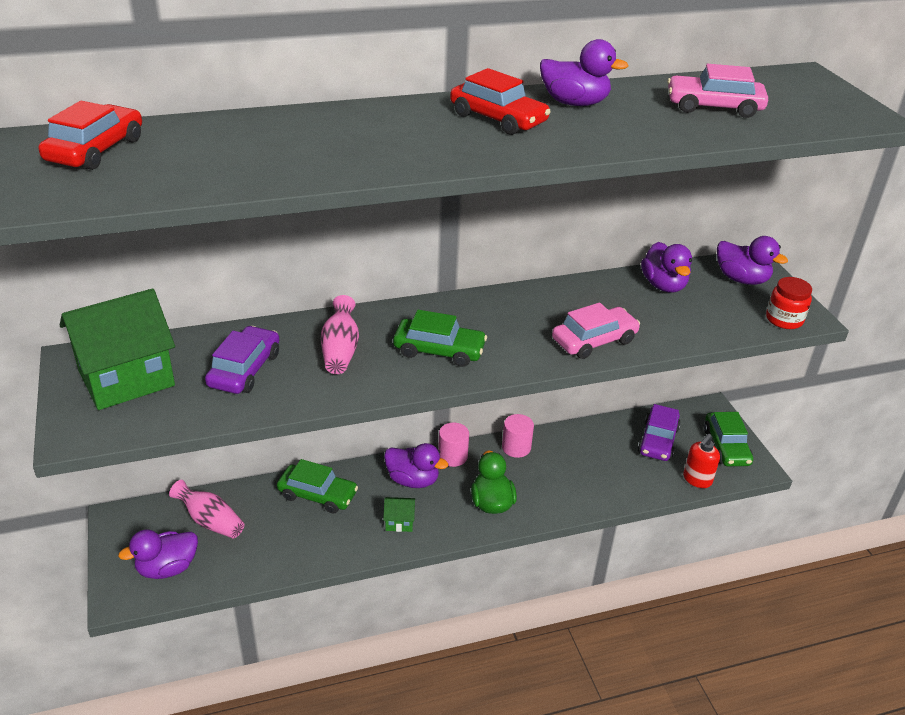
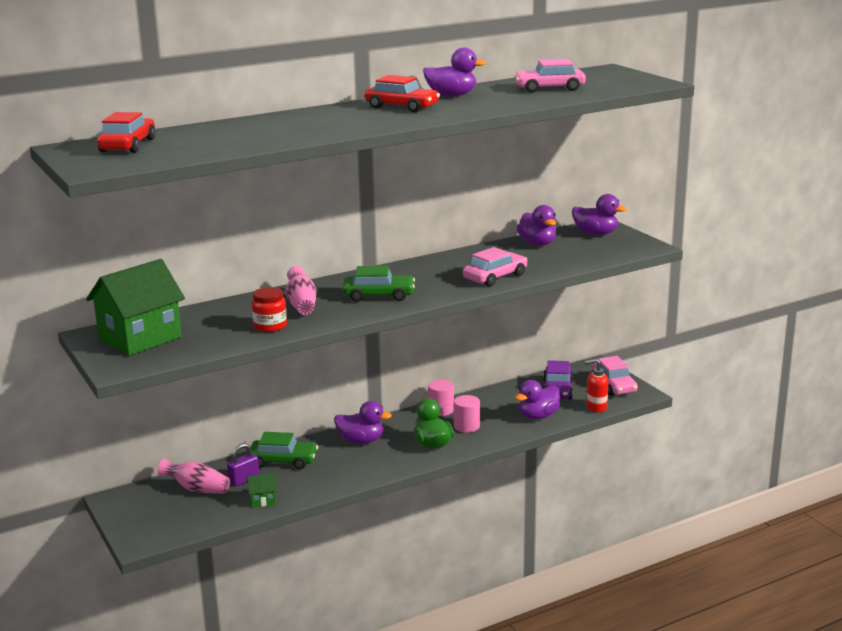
camera: 10 degrees left, 15 degrees down
(167, 568) = (173, 520): purple duck -> purple duck (538, 416)
(245, 369) = (232, 323): purple car -> none
(265, 517) = (244, 480): none -> purple padlock
(399, 522) = (359, 466): green house -> green house (262, 500)
(452, 456) = (389, 422): pink cylinder -> pink cylinder (466, 426)
(697, 480) = (596, 407): red soap dispenser -> red soap dispenser turned 60 degrees clockwise
(726, 446) = (614, 385): green car -> pink car
(784, 319) = (633, 250): red jar -> red jar (270, 326)

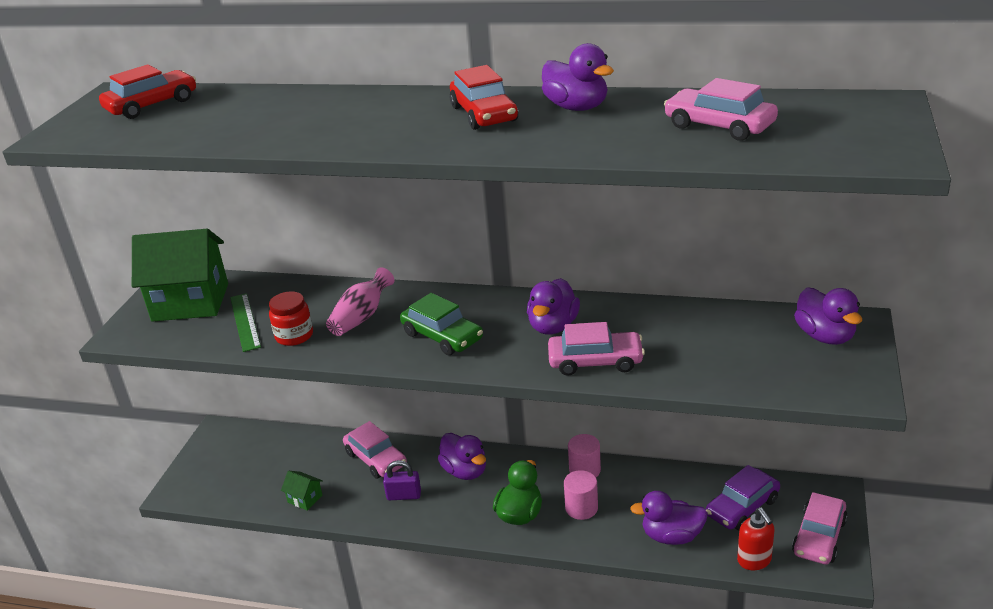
camera: 45 degrees right, 10 degrees up
(197, 489) = (279, 454): pink vase -> none
(213, 332) = (245, 321): none -> green ruler
(244, 480) = (321, 464): purple padlock -> purple padlock (404, 495)
(283, 461) = (376, 459): green car -> pink car
(537, 244) = (725, 324): purple duck -> purple duck (553, 326)
(596, 407) = (754, 560): red soap dispenser -> red soap dispenser turned 150 degrees counterclockwise

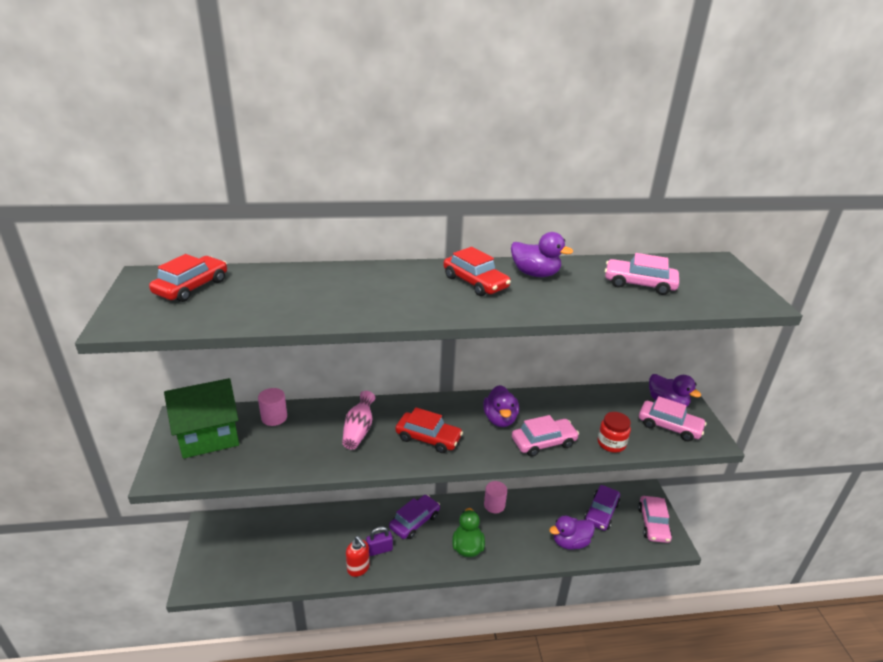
camera: 25 degrees left, 0 degrees up
(245, 321) = (266, 447): green ruler -> none
(294, 336) = (314, 454): red jar -> red jar (611, 443)
(305, 499) = (305, 568): green house -> none
(376, 459) = (345, 524): pink car -> pink car (669, 426)
(442, 336) = (428, 438): green car -> red car
(465, 471) = (414, 521): purple duck -> purple car
(581, 508) = (505, 534): pink cylinder -> pink cylinder (274, 417)
(754, 560) = (626, 548): red soap dispenser -> red soap dispenser (358, 568)

